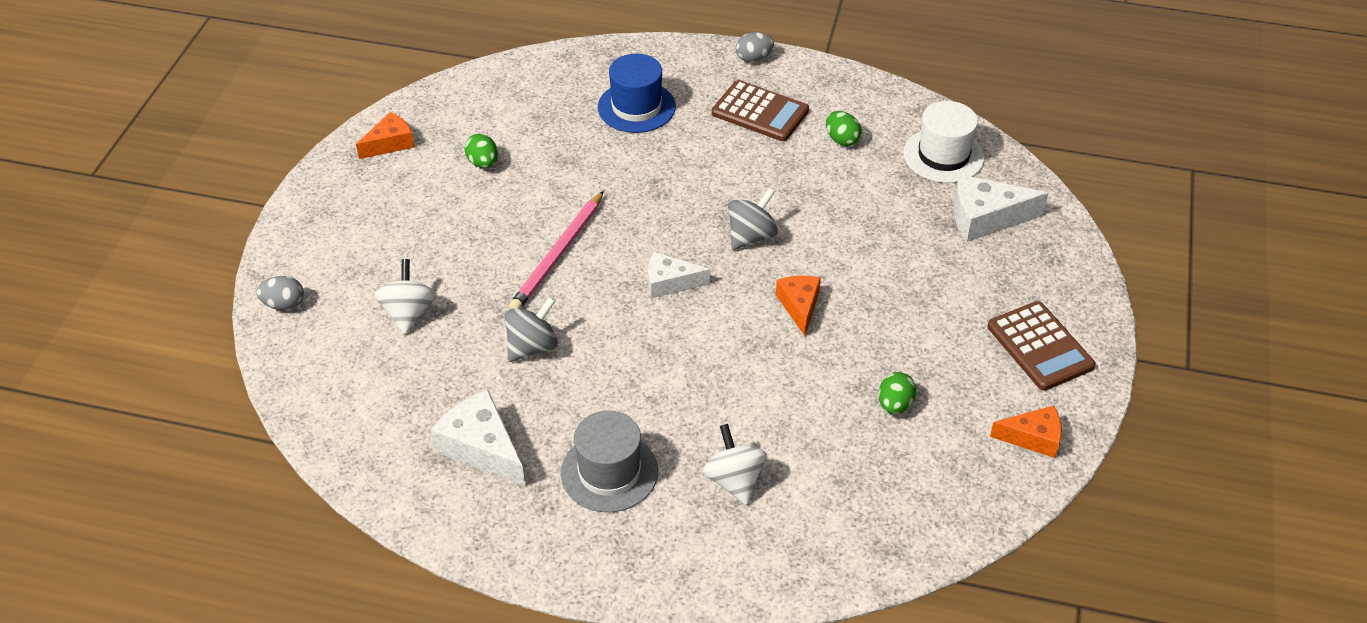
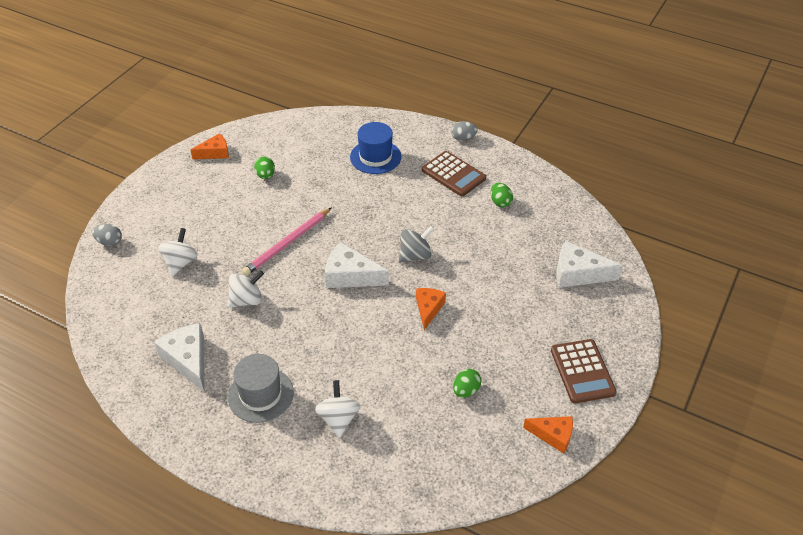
camera: 15 degrees right, 0 degrees up
(532, 346) = (247, 300): grey spinning top -> white spinning top
(669, 282) = (350, 276): white cheese -> white cheese, size x1.52
(943, 155) = (565, 225): white hat -> none

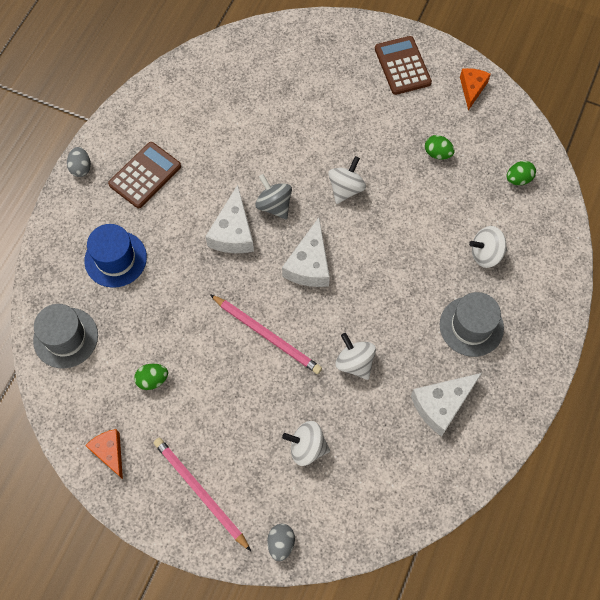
camera: 95 degrees left, 20 degrees up
(167, 199) = (200, 492): none -> pink pencil
(312, 131) = (65, 337): none -> grey hat
(428, 309) = (346, 189): orange cheese -> white spinning top
(500, 202) = (189, 129): green egg -> green egg (518, 179)
(578, 274) = (286, 64): white cheese -> white cheese (233, 232)
(582, 371) = (402, 66): brown calculator -> brown calculator turned 90 degrees counterclockwise

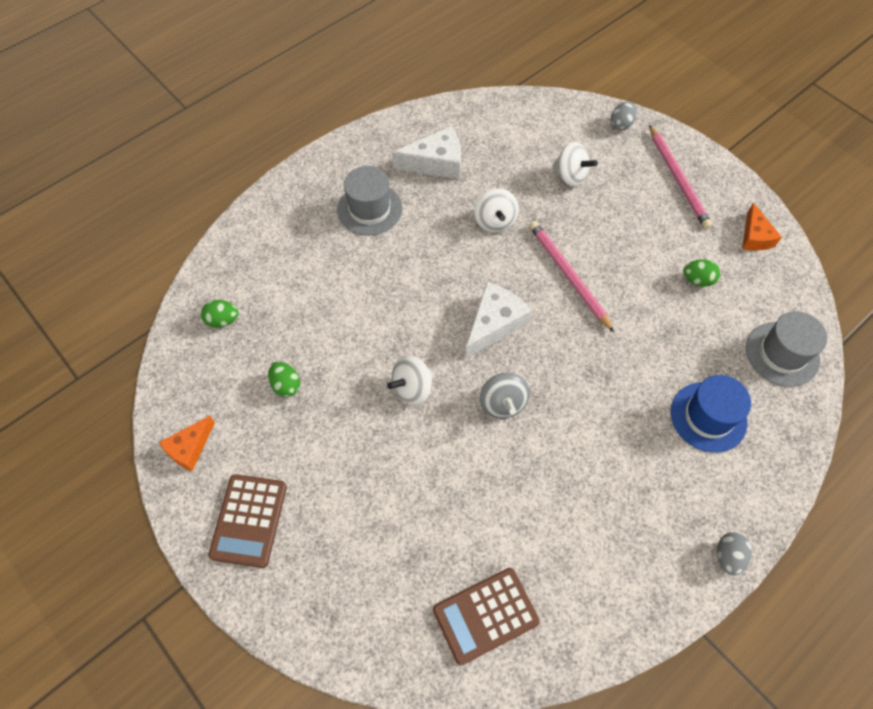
camera: 155 degrees left, 5 degrees down
(145, 175) = (645, 509): brown calculator -> brown calculator (485, 615)
(233, 232) = (562, 392): white cheese -> none
(486, 254) = (311, 263): white spinning top -> none

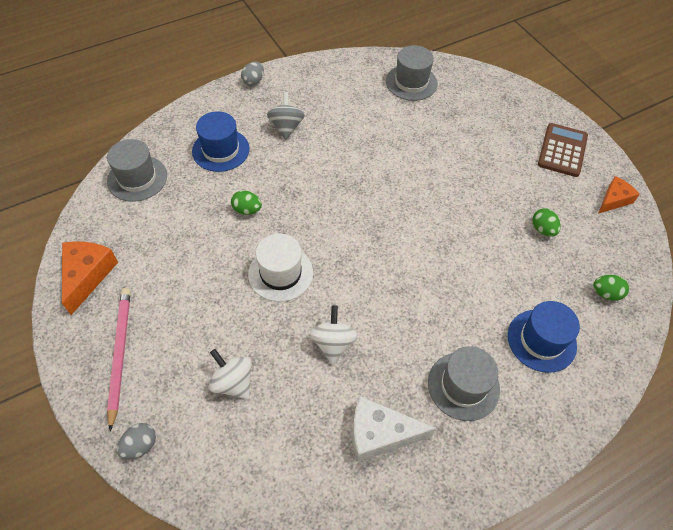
camera: 170 degrees left, 5 degrees down
(296, 260) = (541, 340): none -> blue hat
(412, 388) = (439, 208): white spinning top -> none
(485, 615) = (411, 82): brown calculator -> grey hat
(494, 324) = (361, 244): white cheese -> none
(502, 403) = (370, 185): grey spinning top -> grey spinning top (286, 127)
(568, 275) = (280, 273): pink pencil -> white hat
(697, 280) = (166, 246): green egg -> green egg (247, 210)
(754, 237) = (87, 275): orange cheese -> orange cheese, size x1.52

